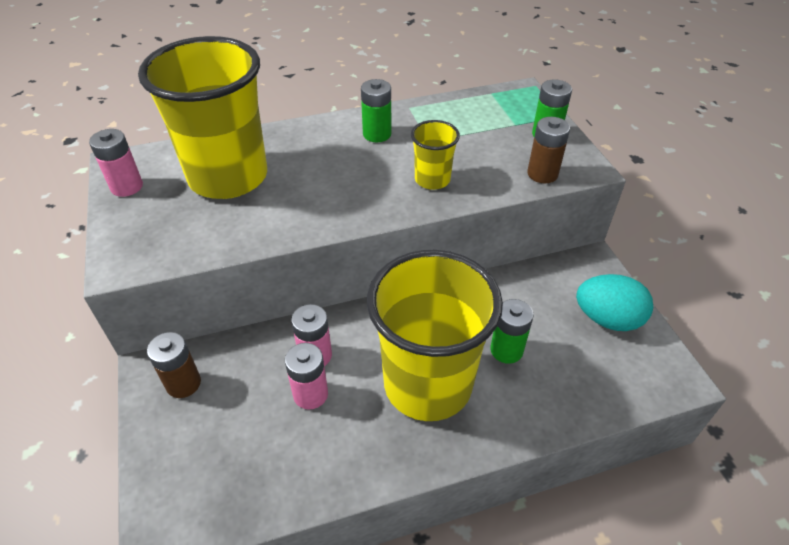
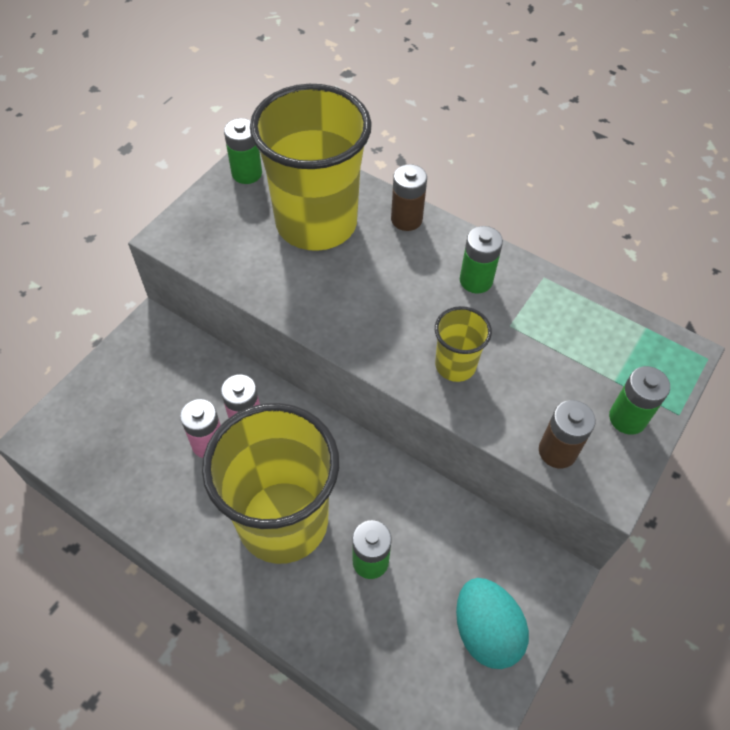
camera: 50 degrees right, 10 degrees up
(127, 187) = (247, 173): pink battery -> green battery
(183, 383) = (154, 355): brown battery -> brown battery (406, 219)

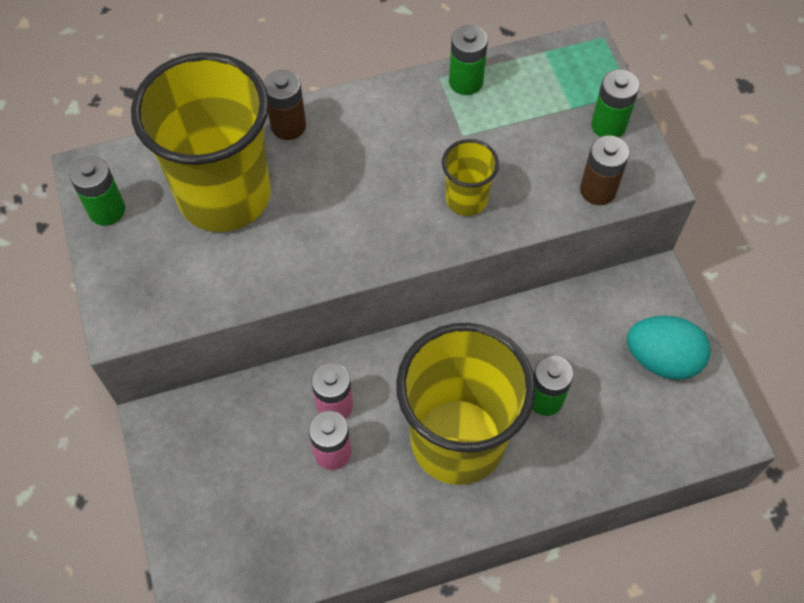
camera: 50 degrees left, 5 degrees up
(476, 280) = (399, 125): green battery -> green battery (466, 82)

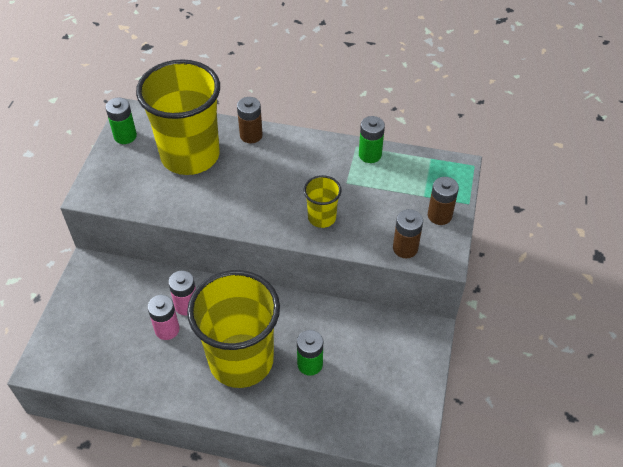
camera: 30 degrees right, 10 degrees down
(608, 125) = (439, 215): green battery -> brown battery
(662, 359) = (400, 379): turquoise egg -> none

